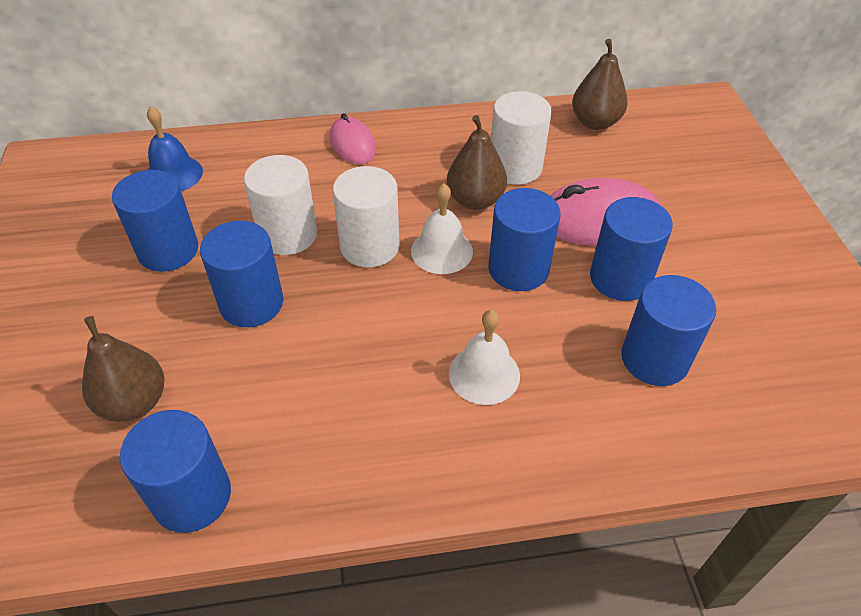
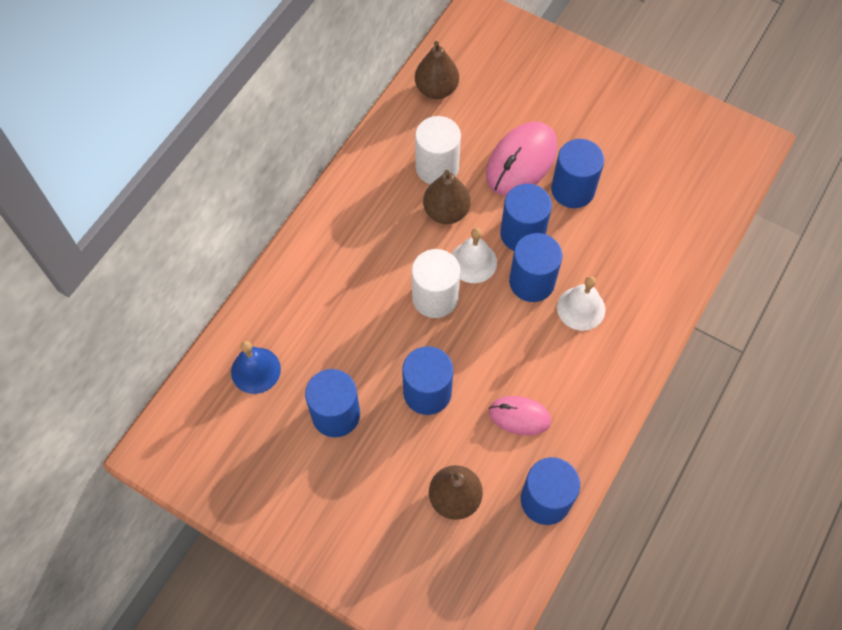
camera: 50 degrees left, 15 degrees up
(288, 234) = (383, 336): white cylinder -> none
(352, 144) = (326, 241): pink mouse -> pink mouse (519, 416)
(654, 359) = (637, 221): blue cylinder -> blue cylinder (532, 282)

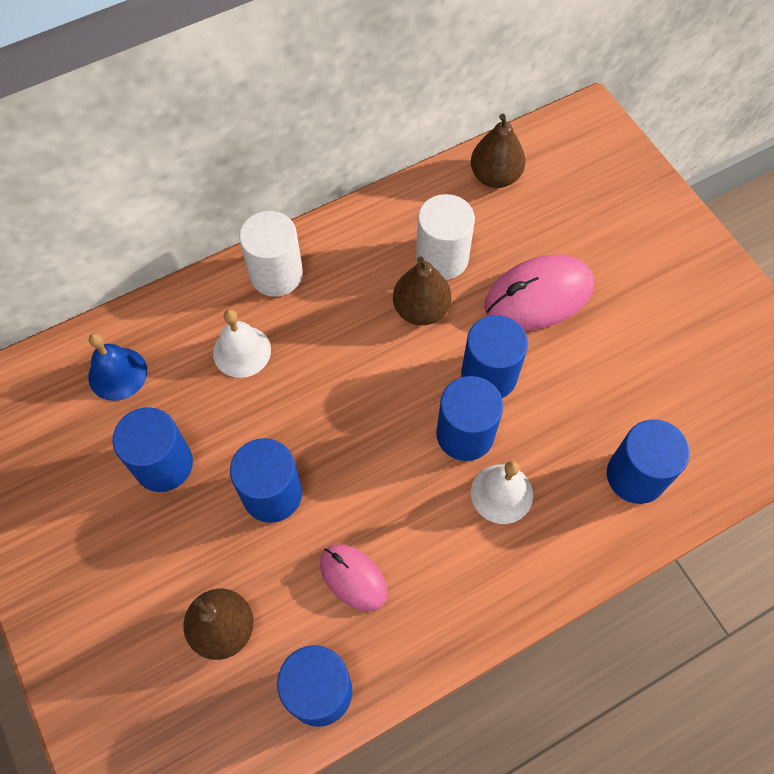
camera: 30 degrees right, 0 degrees up
(435, 297) = (348, 395): white cylinder -> white cylinder (276, 274)
(473, 262) = (415, 378): white bell -> white bell (242, 351)
(573, 190) = (577, 355): blue cylinder -> blue cylinder (635, 476)

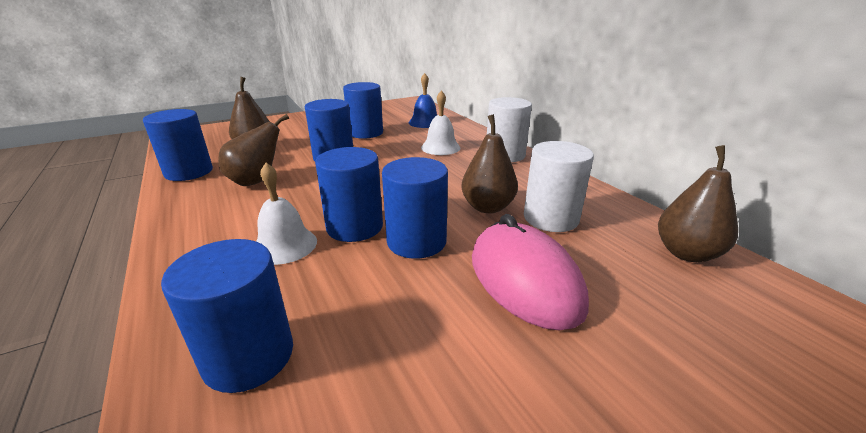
camera: 90 degrees right, 35 degrees down
(353, 578) = (256, 181): pink mouse -> brown pear

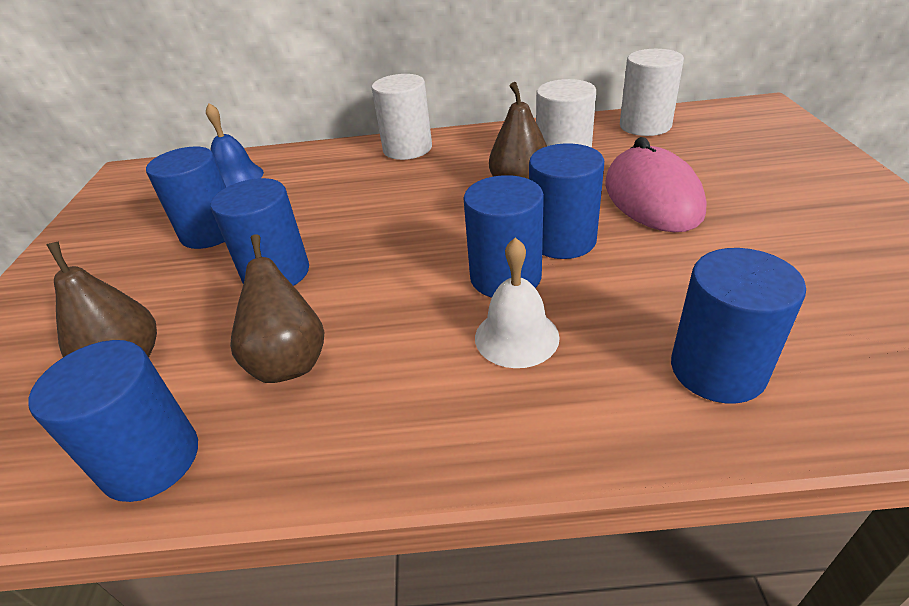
camera: 60 degrees left, 10 degrees up
(440, 147) = (340, 183): white bell -> none
(524, 280) = (652, 198): pink mouse -> pink mouse turned 75 degrees clockwise
(686, 253) = (645, 126): brown pear -> white cylinder

